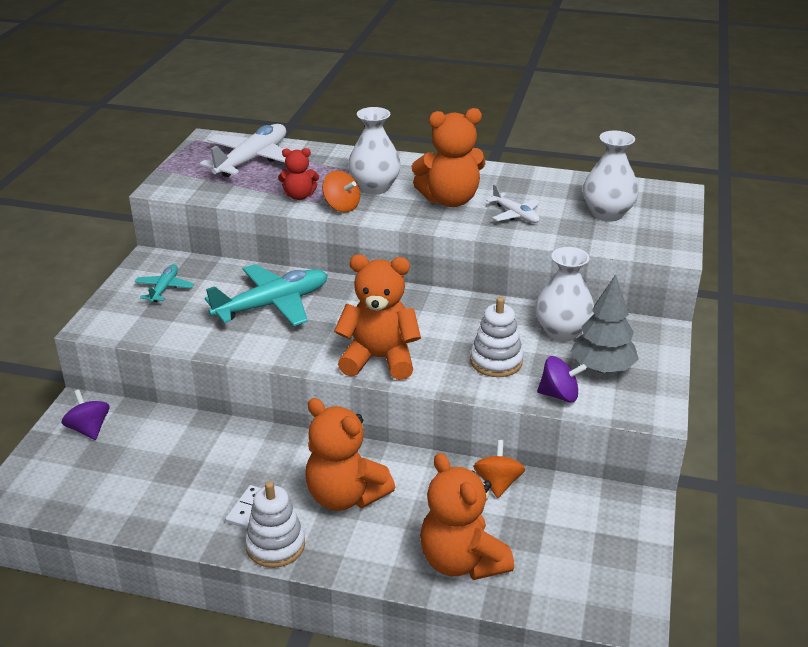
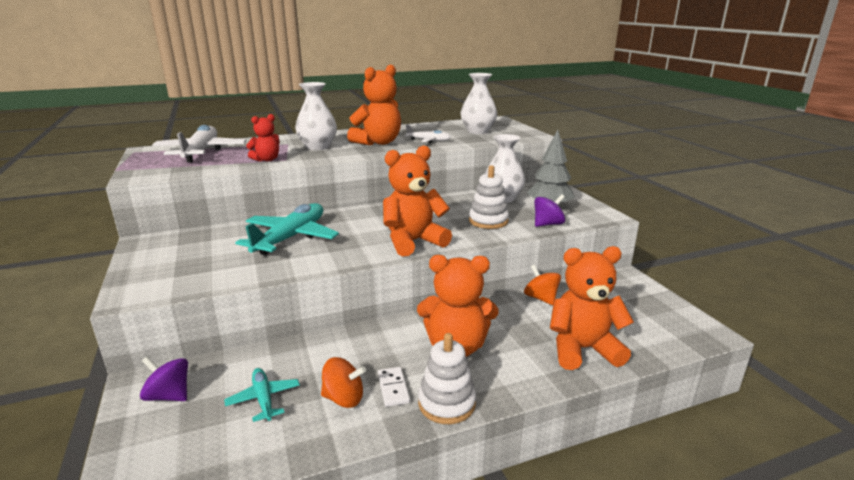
camera: 35 degrees left, 10 degrees down
(164, 288) = (179, 254): turquoise plane -> turquoise plane (263, 399)
(341, 206) = (307, 158): orange spinning top -> orange spinning top (344, 398)
(462, 561) = (582, 349): orange teddy bear -> orange teddy bear turned 150 degrees clockwise

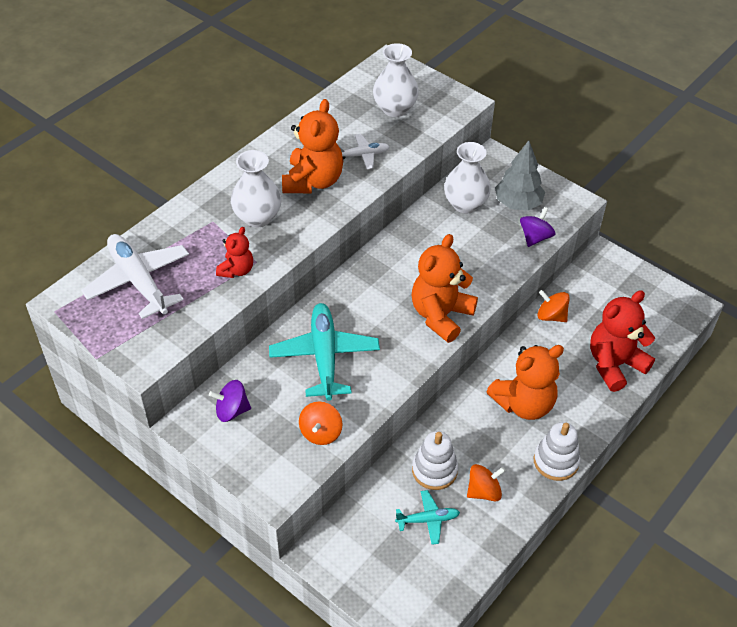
camera: 30 degrees left, 25 degrees up
(169, 395) = (355, 552): purple spinning top -> purple spinning top (232, 410)
(222, 274) = (321, 433): none -> orange spinning top
(263, 399) = (428, 520): turquoise plane -> turquoise plane turned 135 degrees clockwise
(393, 388) = (510, 466): white domino -> none
(488, 221) = (480, 253): white stacking toy -> white stacking toy (434, 470)
(582, 349) = (614, 364): orange teddy bear -> red teddy bear

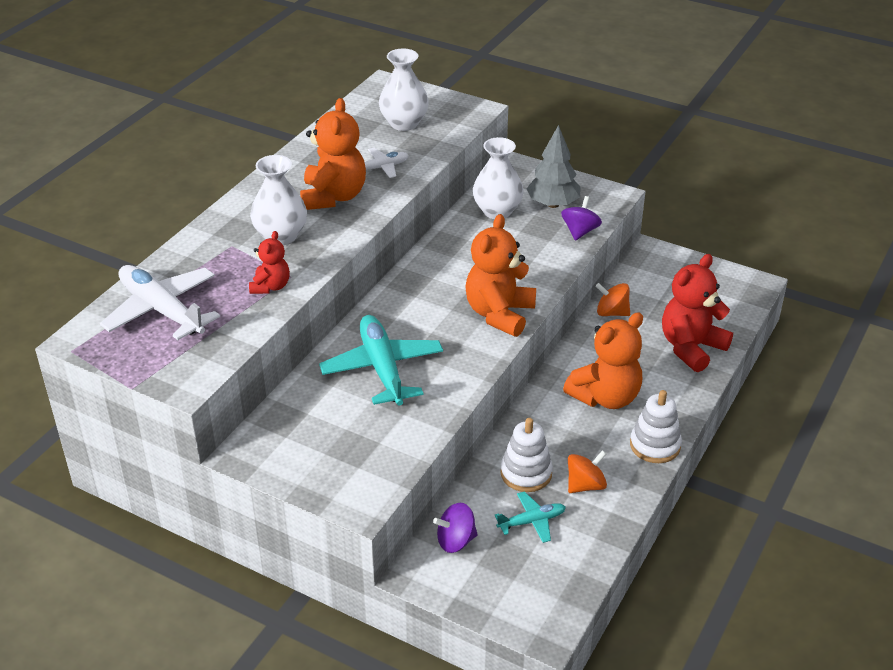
camera: 10 degrees left, 10 degrees down
(232, 410) = (291, 433): purple spinning top -> purple spinning top (455, 541)
(321, 433) = (397, 440): orange spinning top -> none

